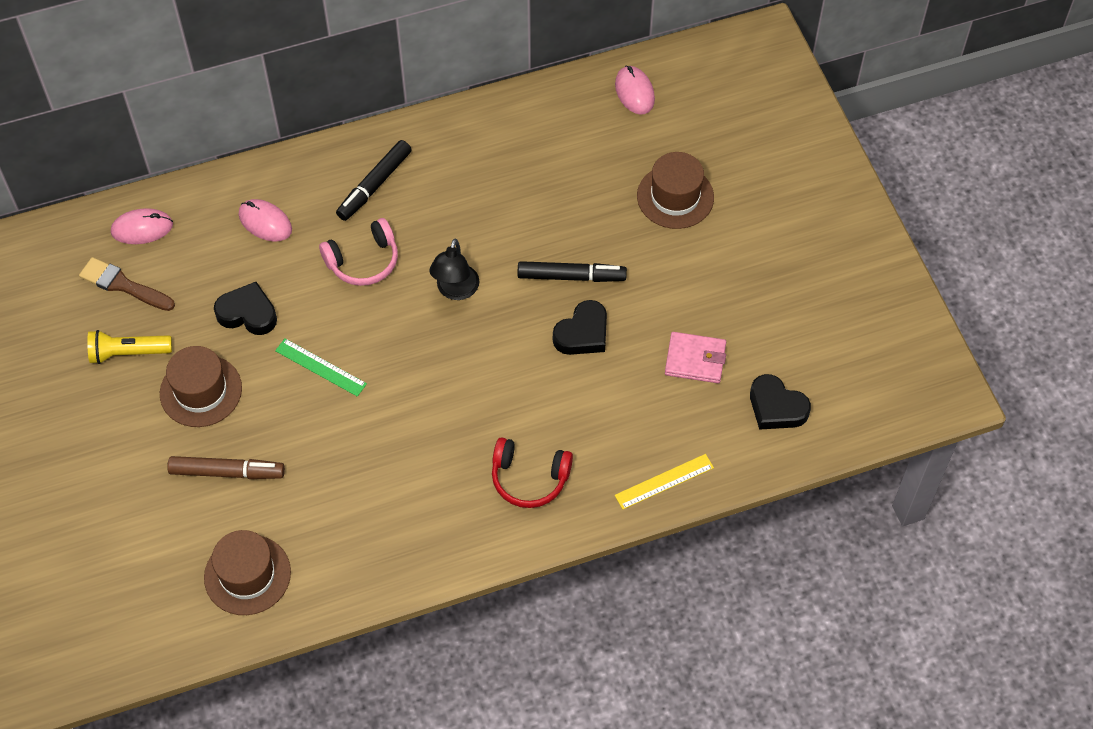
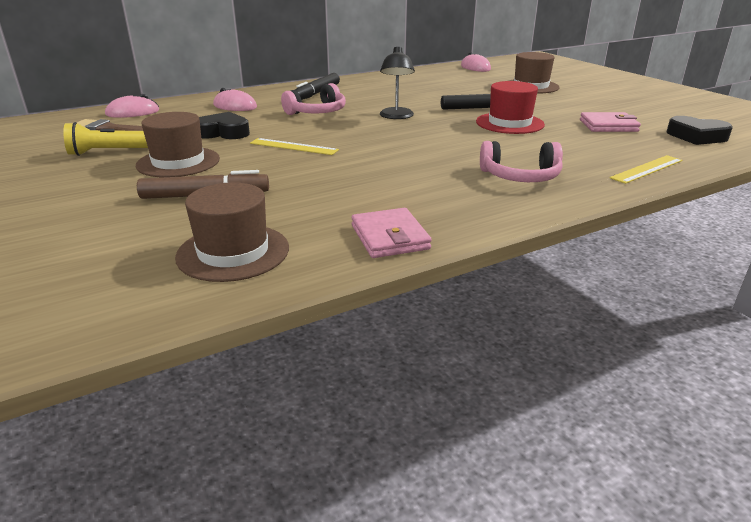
camera: 10 degrees left, 30 degrees down
(320, 367) = (293, 146): green ruler -> yellow ruler
(372, 572) = (389, 237): none -> pink wallet
(529, 478) = (520, 176): red headphones -> pink headphones
(582, 333) = (509, 123): black heart -> red hat

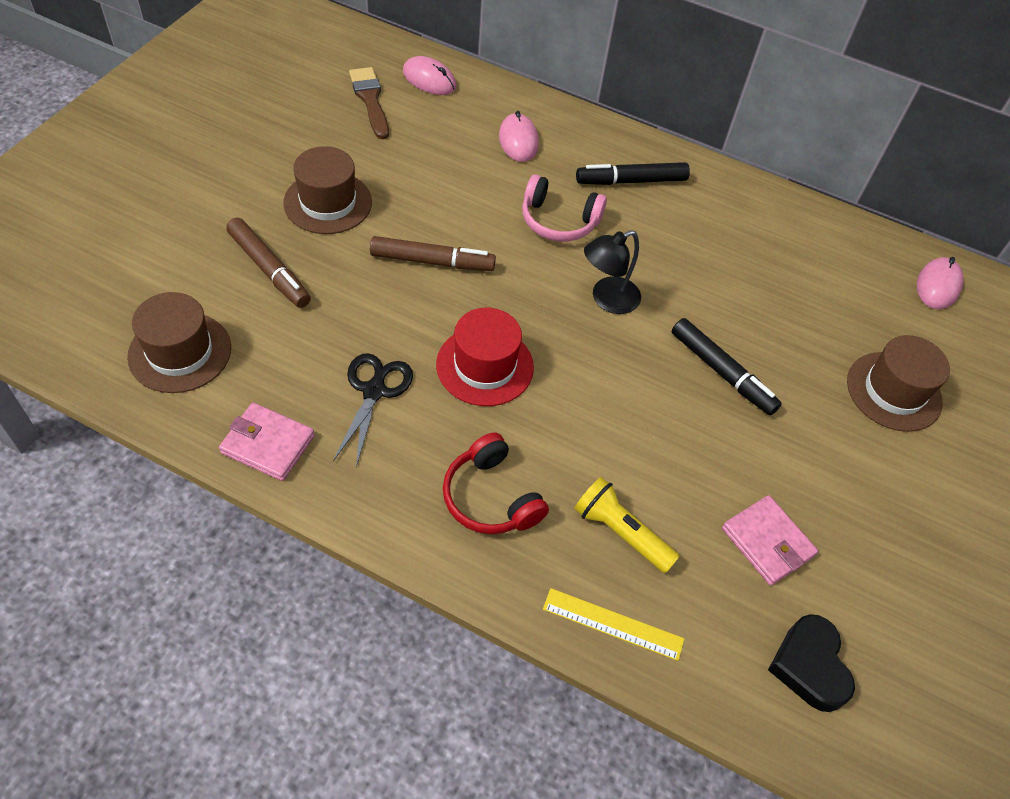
camera: 50 degrees right, 25 degrees up
(108, 152) = (315, 139): yellow flashlight -> yellow flashlight (621, 532)
(223, 132) = (428, 184): black heart -> none
(293, 146) = (432, 261): yellow ruler -> brown marker
(384, 188) = (374, 390): none -> black scissors
(389, 237) = (268, 444): pink wallet -> pink wallet turned 75 degrees clockwise
(509, 123) = (680, 424): red hat -> red hat (485, 366)
(520, 176) = (490, 497): pink headphones -> red headphones

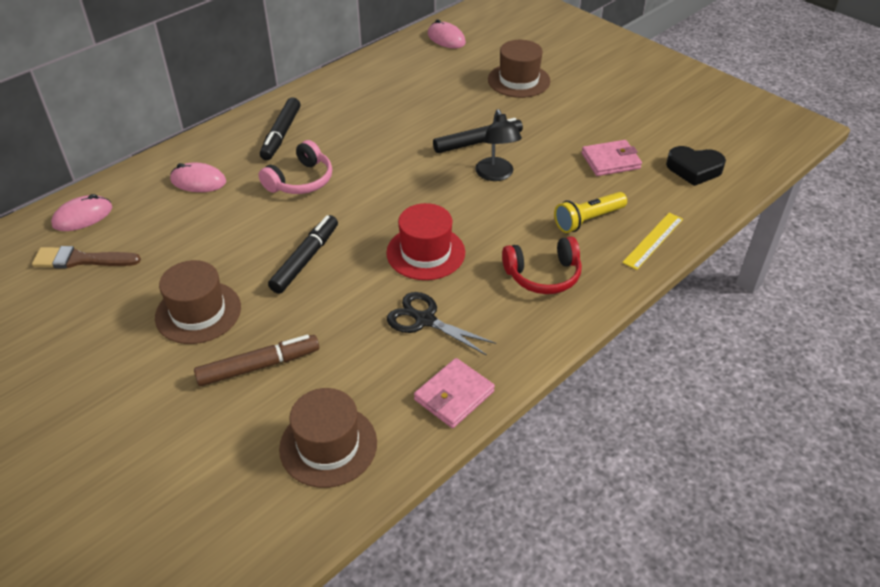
camera: 65 degrees left, 10 degrees down
(432, 261) = (305, 259): brown marker -> black marker
(607, 299) = (391, 176): black lamp -> black lamp (496, 175)

